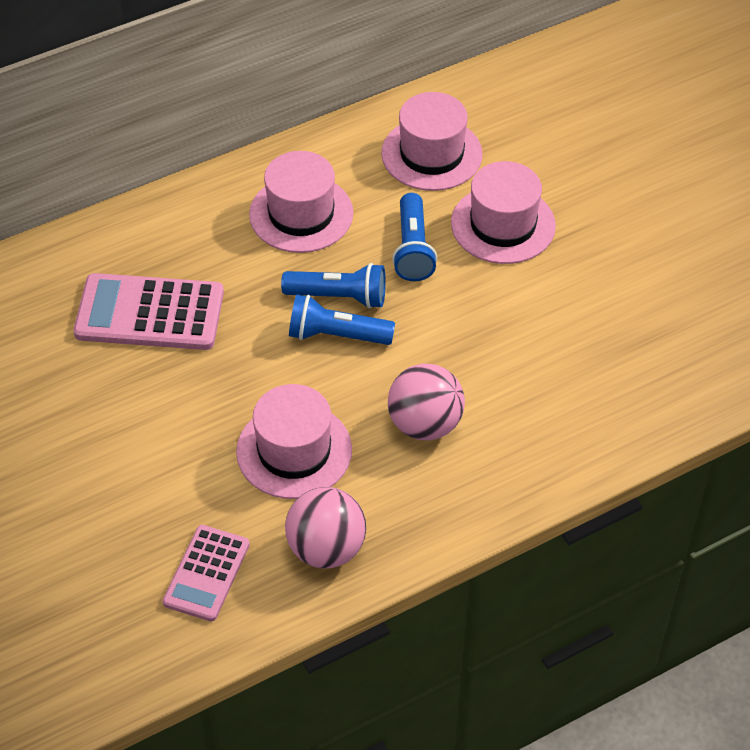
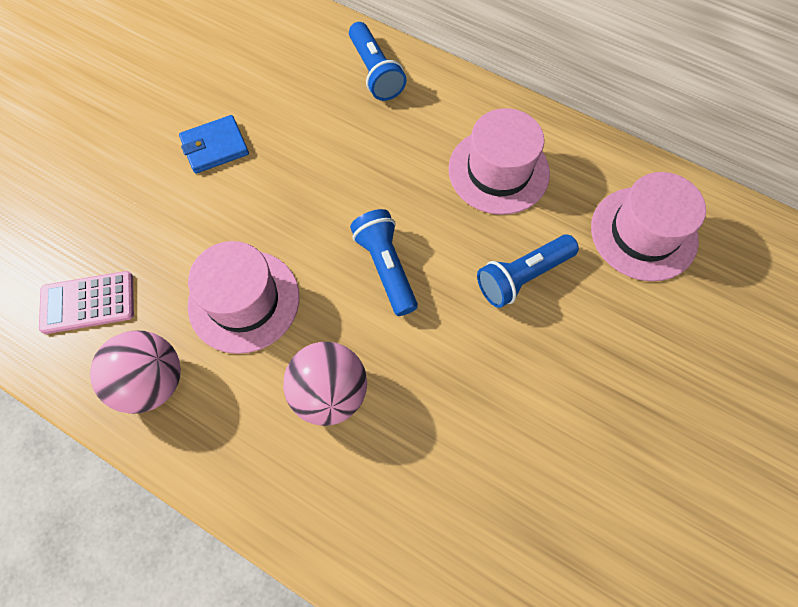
camera: 60 degrees right, 15 degrees up
(104, 409) = (215, 147): none -> blue wallet
(149, 313) = (325, 125): pink calculator -> none
(339, 297) = (429, 247): blue flashlight -> blue flashlight (375, 72)
(503, 224) = (607, 338): pink hat -> none

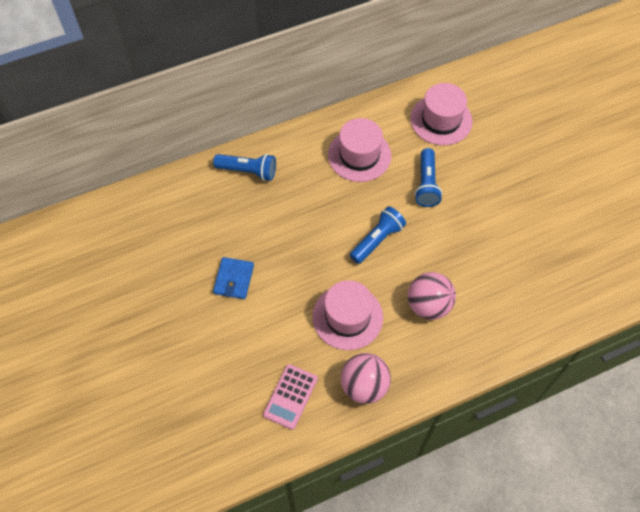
camera: 55 degrees left, 5 degrees down
(386, 267) = (377, 240): blue flashlight -> blue flashlight turned 120 degrees clockwise

